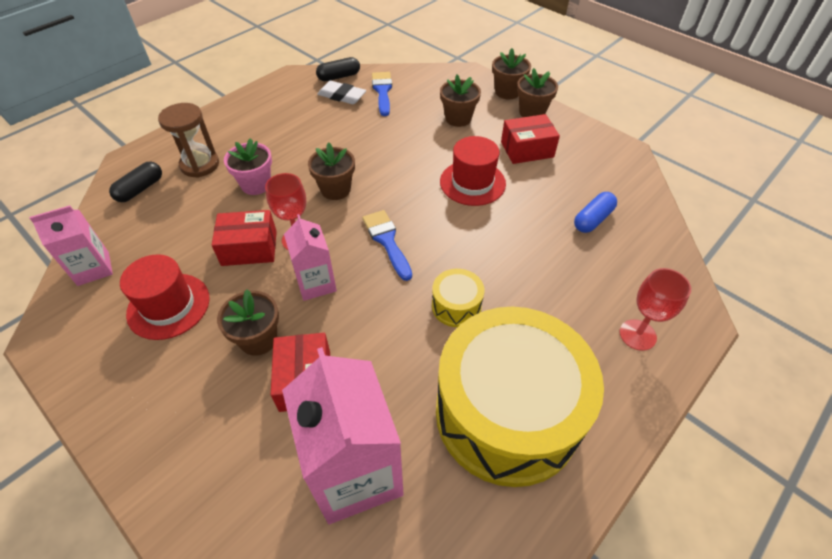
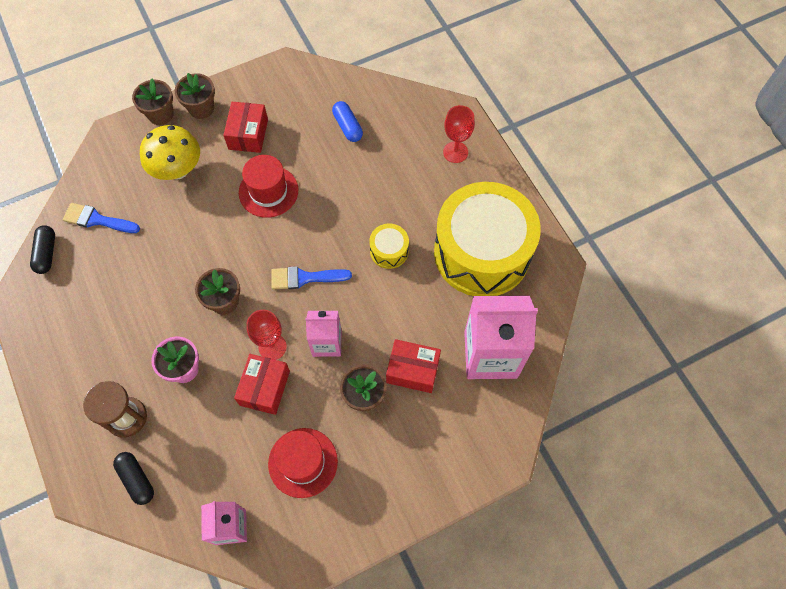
camera: 70 degrees left, 15 degrees up
(342, 96) = (84, 259): white eraser -> none
(458, 118) = (178, 170): brown flower pot -> yellow mushroom

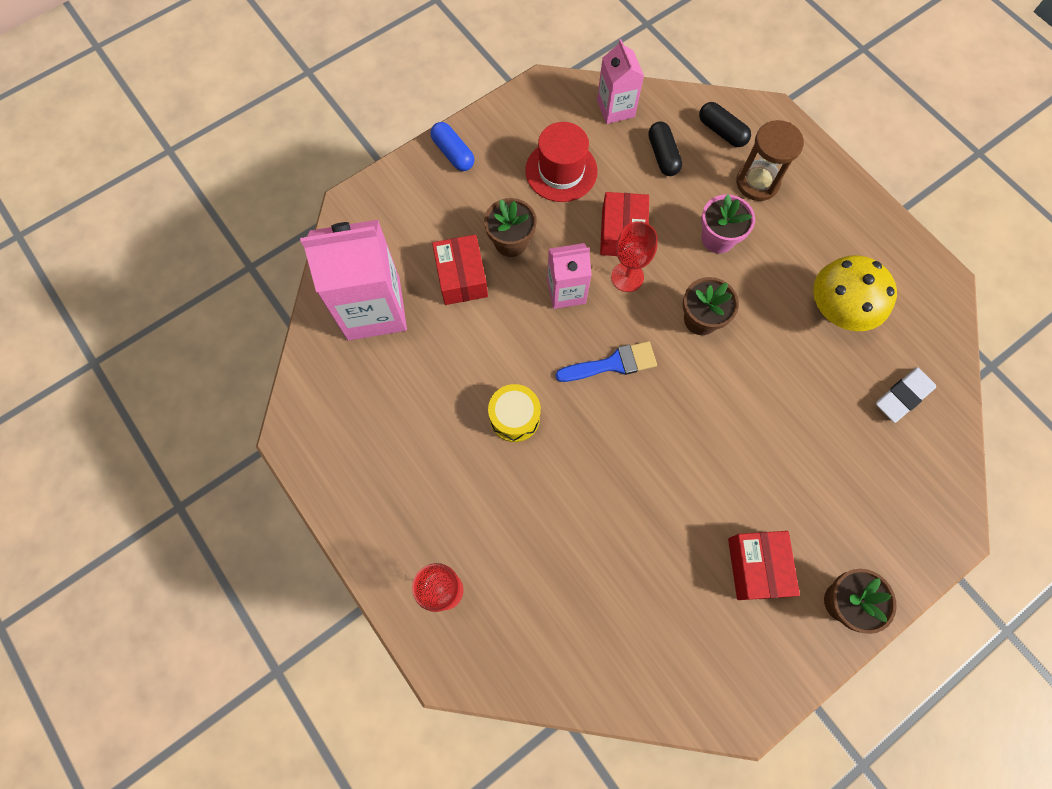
camera: 170 degrees right, 5 degrees up
(47, 253) = (941, 341): black capsule -> black capsule (662, 155)
(97, 220) = (903, 396): blue brush -> white eraser
(161, 114) = (898, 579): brown flower pot -> none
(178, 170) = (832, 489): yellow mushroom -> yellow mushroom (837, 310)
(268, 191) = (696, 477): red hat -> none
(347, 126) = (613, 608): blue capsule -> blue capsule (453, 153)
(413, 370) = (461, 277): red box -> red box turned 75 degrees clockwise
(482, 253) = (393, 435): yellow drum -> none

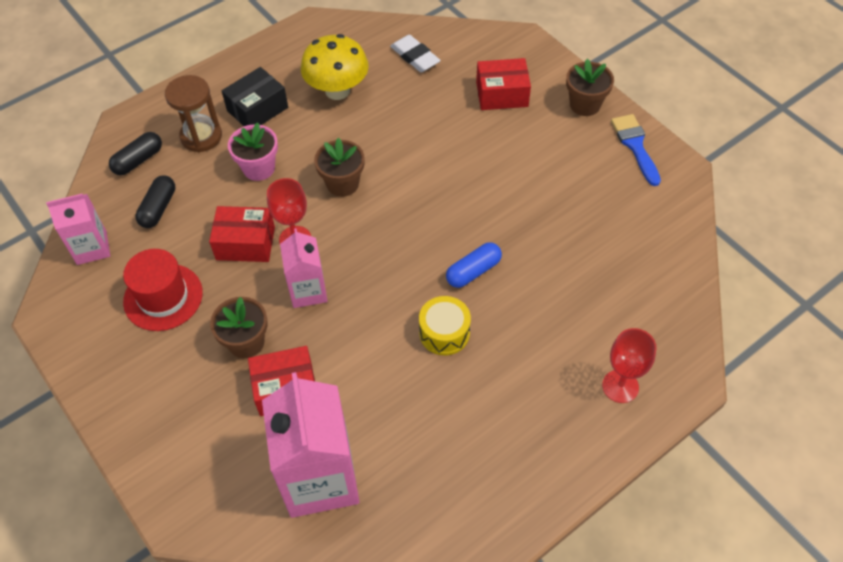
camera: 90 degrees left, 15 degrees down
(453, 153) = (122, 406): blue capsule -> blue capsule (473, 271)
(612, 364) = (387, 252): blue brush -> blue brush (635, 146)
(662, 155) = (158, 208): black capsule -> black capsule turned 60 degrees counterclockwise
(756, 567) = (565, 155): red box -> red box (502, 94)
(800, 232) = (257, 109): none -> black box

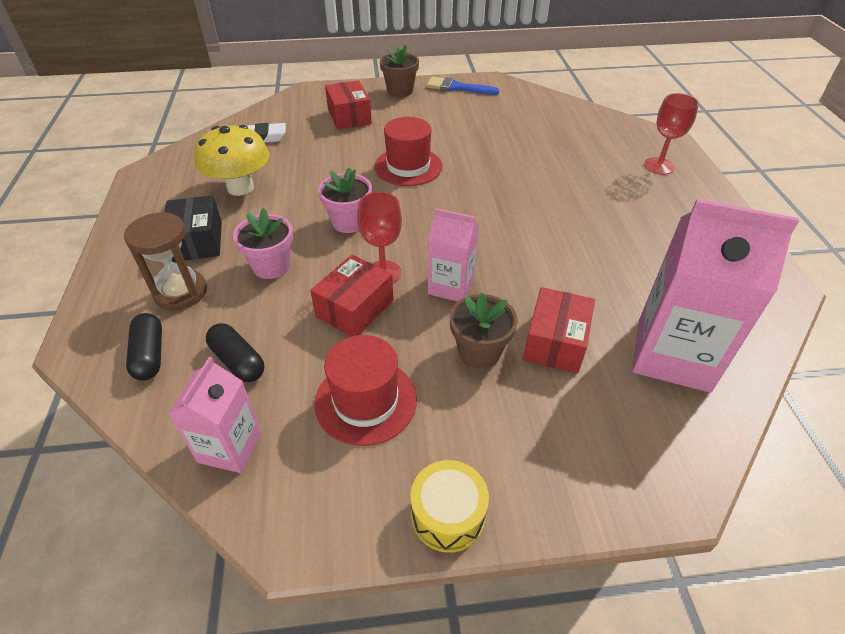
camera: 60 degrees left, 10 degrees down
(342, 184) = (349, 222): brown flower pot -> pink flower pot
(444, 333) = (557, 225): yellow drum -> yellow drum (448, 515)
(453, 181) = (408, 166): none -> red hat
(473, 271) = (507, 189): blue capsule -> none
(502, 94) = (349, 116): red box -> red box turned 45 degrees counterclockwise

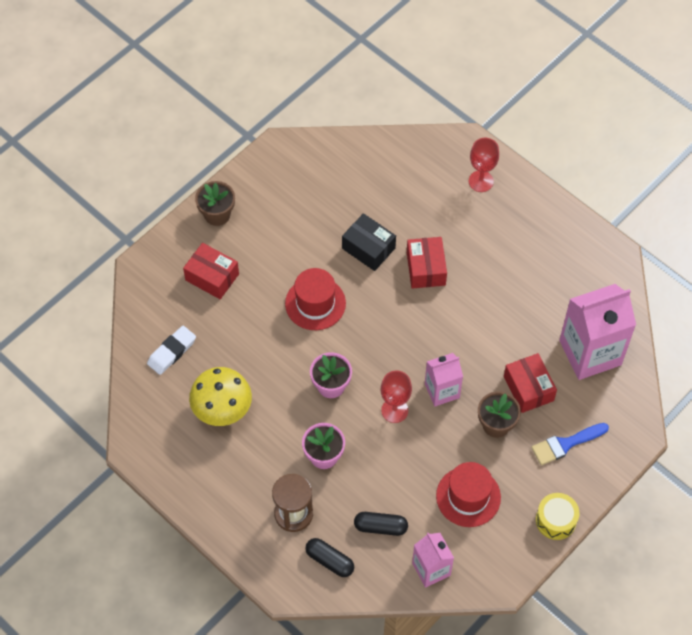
camera: 40 degrees left, 15 degrees up
(197, 241) = (254, 473): black box -> black box (368, 248)
(355, 308) = (405, 447): red box -> red box (426, 269)
(457, 88) = (259, 177): blue brush -> blue brush (566, 444)

